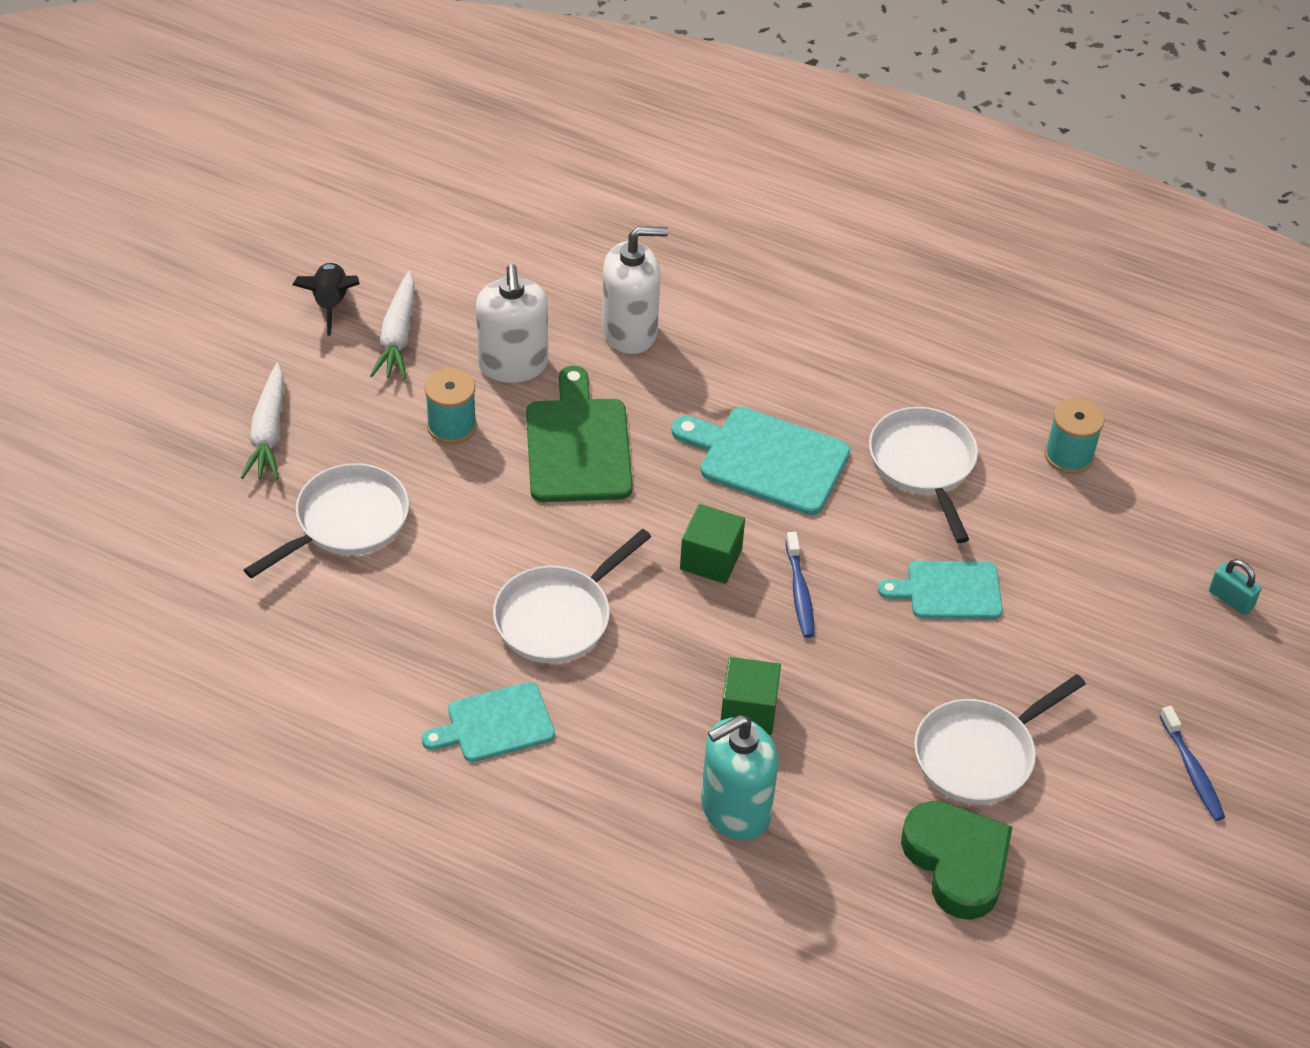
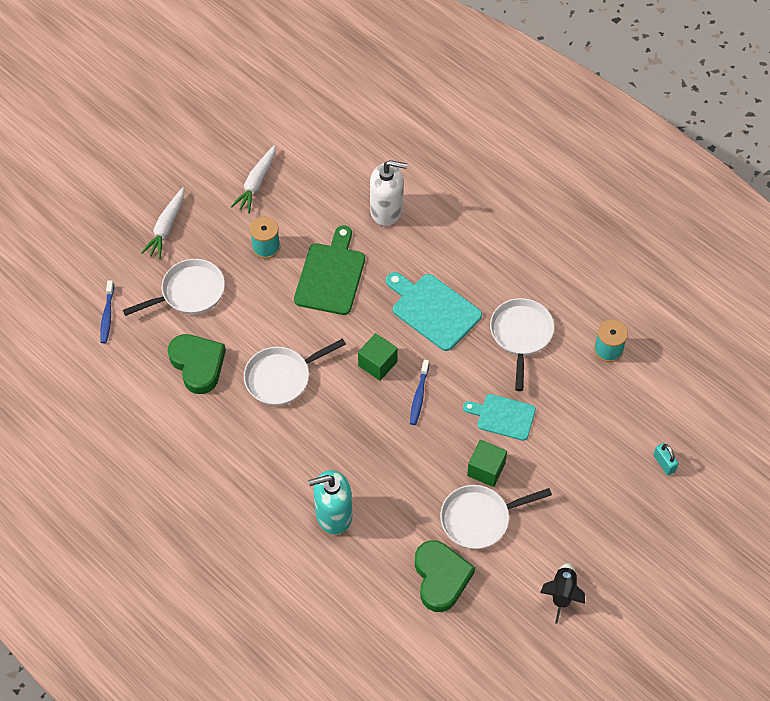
camera: 20 degrees right, 10 degrees up
(331, 304) = (227, 155): black rocket -> black rocket (562, 594)
(405, 630) = (198, 365): none -> green heart
(495, 724) = (226, 431): turquoise cutting board -> none
(513, 365) = (313, 216): white soap dispenser -> none
(748, 711) = (363, 459): green cube -> green cube (486, 469)
(1192, 770) = (595, 560): blue toothbrush -> blue toothbrush (107, 315)

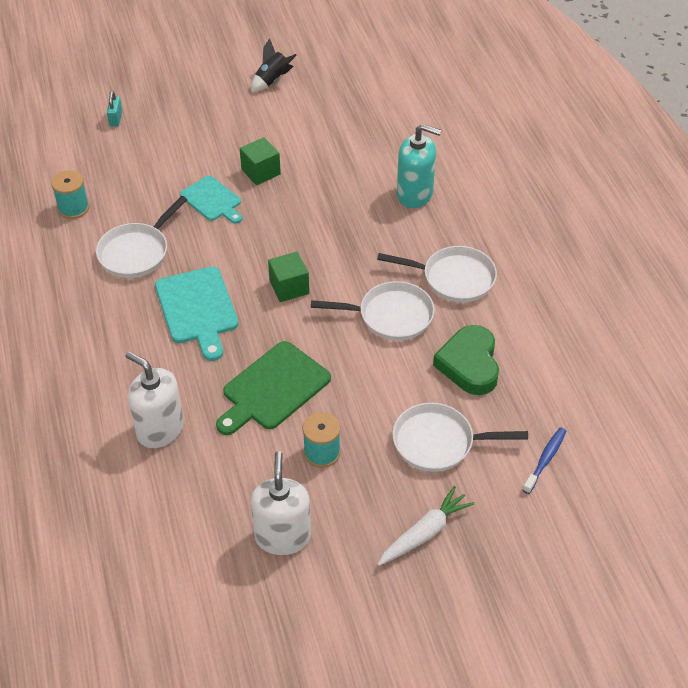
camera: 150 degrees left, 10 degrees down
(256, 183) = (282, 536): white carrot -> white soap dispenser
(419, 396) = (272, 246): blue toothbrush -> none
(441, 578) = (356, 123): green heart -> none
(479, 519) = (295, 144): white pan -> white pan (453, 278)

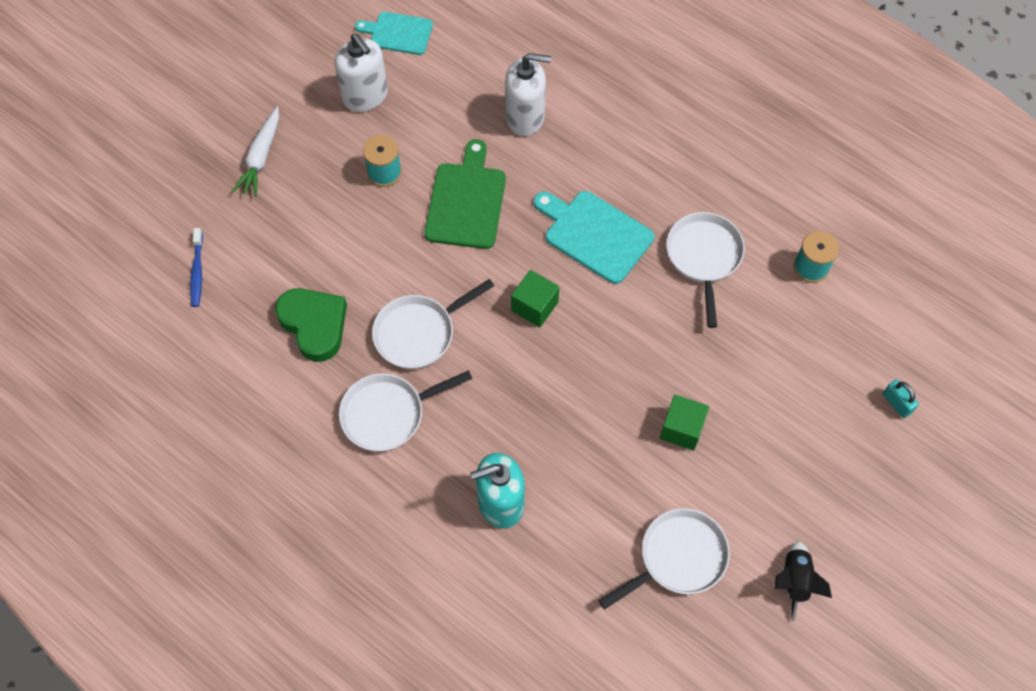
camera: 145 degrees right, 15 degrees up
(212, 200) = (694, 360): turquoise cutting board -> turquoise cutting board (398, 33)
(439, 442) = (295, 235): white pan -> white pan (677, 558)

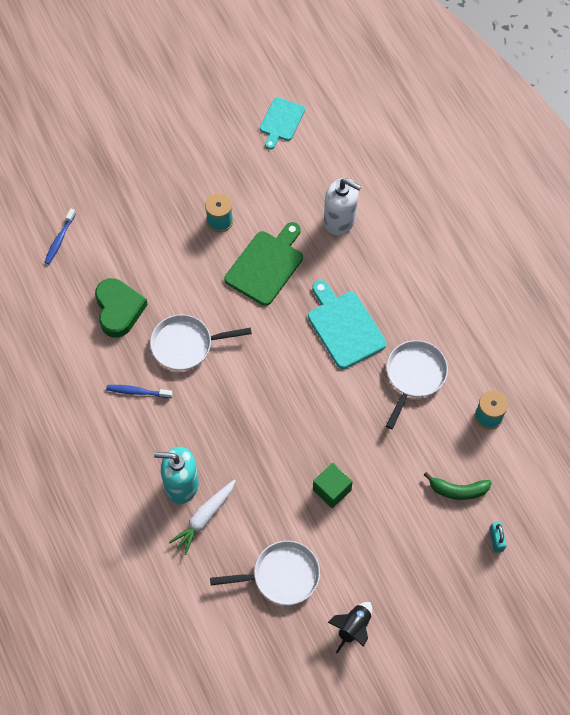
camera: 25 degrees right, 0 degrees up
(261, 157) = (140, 176): white carrot -> white carrot (204, 518)
(365, 96) = (234, 159): white soap dispenser -> none
(388, 414) = (137, 392): white pan -> blue toothbrush
(398, 33) = (281, 121): turquoise cutting board -> turquoise cutting board turned 105 degrees counterclockwise
(534, 306) = (275, 360): green cube -> none
(823, 366) = (458, 490): none -> green banana

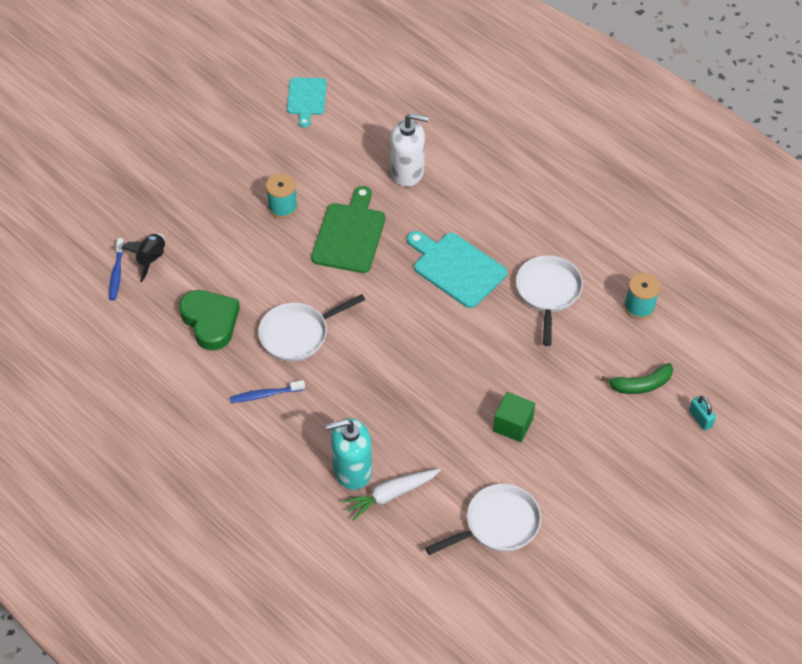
camera: 20 degrees left, 10 degrees down
(204, 518) = (391, 495): white carrot -> white carrot turned 45 degrees clockwise
(353, 627) = (595, 550): black rocket -> black rocket (152, 259)

